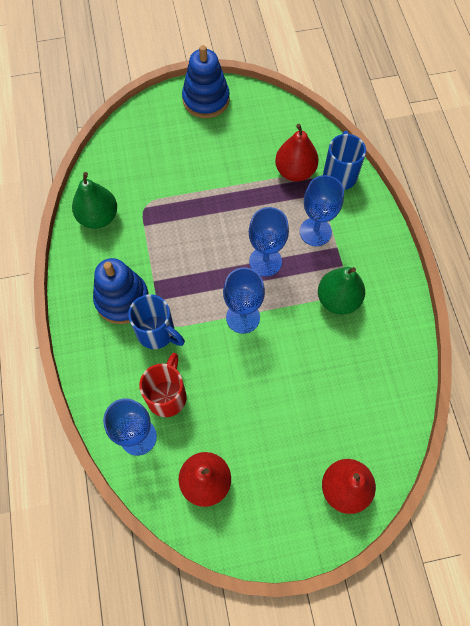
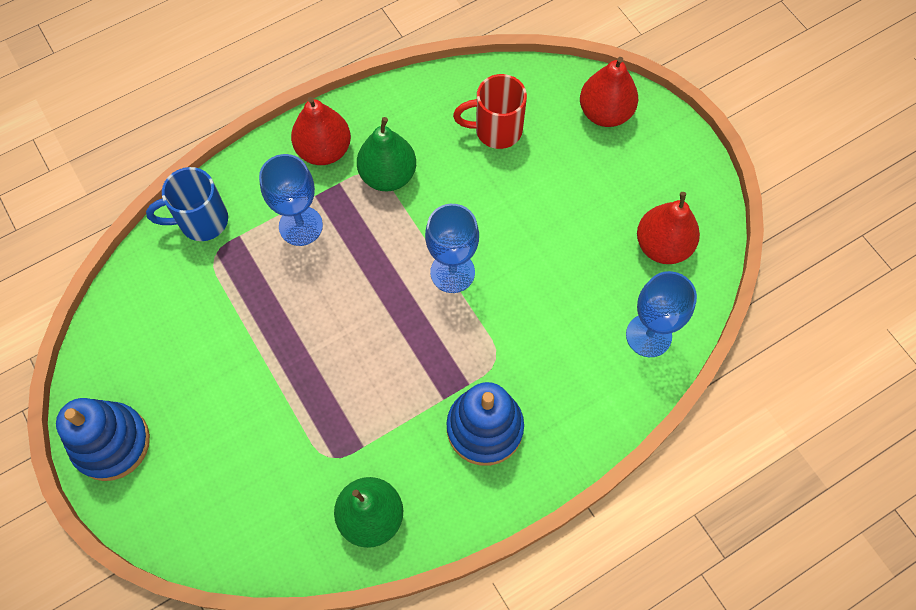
camera: 110 degrees left, 0 degrees up
(157, 333) = (513, 365): blue mug -> none
(167, 395) = (586, 322): red mug -> red mug (496, 130)
(265, 261) = (365, 271): blue goblet -> none
(295, 171) = (211, 277): red pear -> red pear (324, 150)

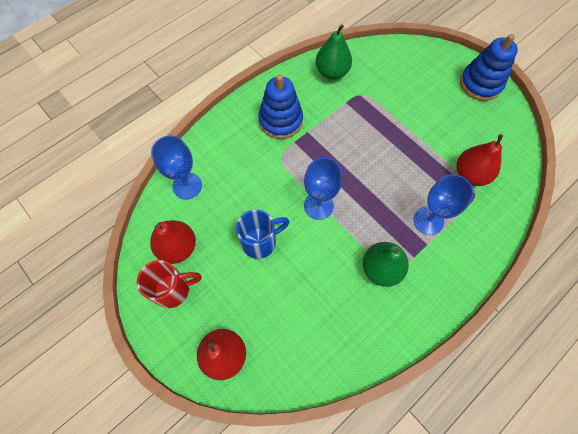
camera: 170 degrees right, 0 degrees up
(201, 221) = (495, 213): blue mug -> blue mug (260, 242)
(324, 150) = (434, 281): red pear -> red pear (470, 174)
(496, 130) = (309, 322): red mug -> red mug (173, 289)

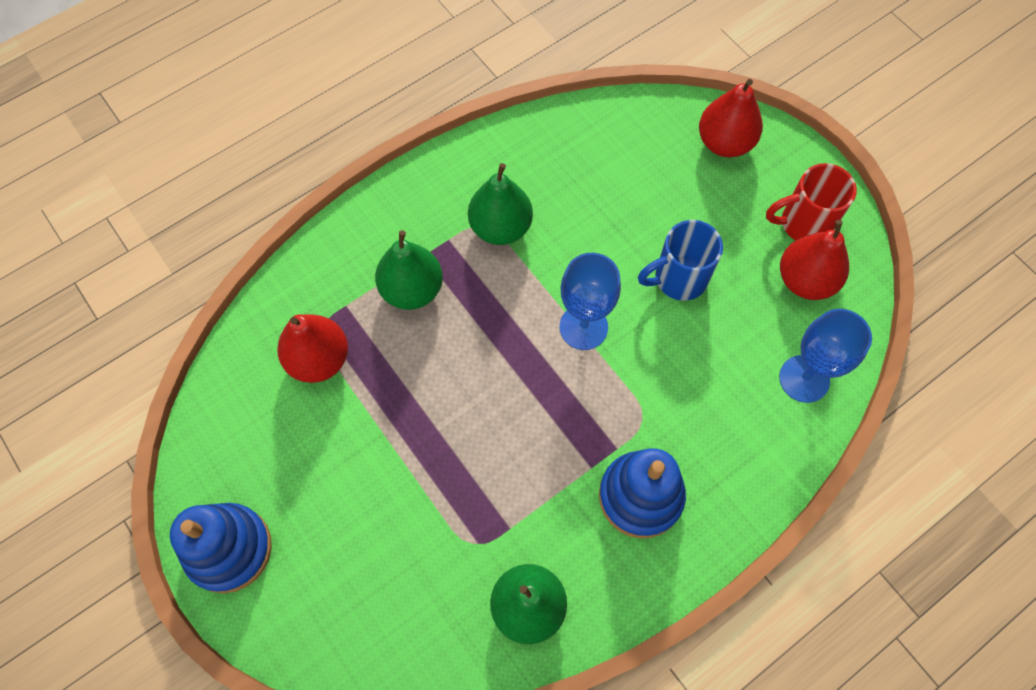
camera: 175 degrees left, 0 degrees up
(428, 220) = (412, 289): blue goblet -> green pear

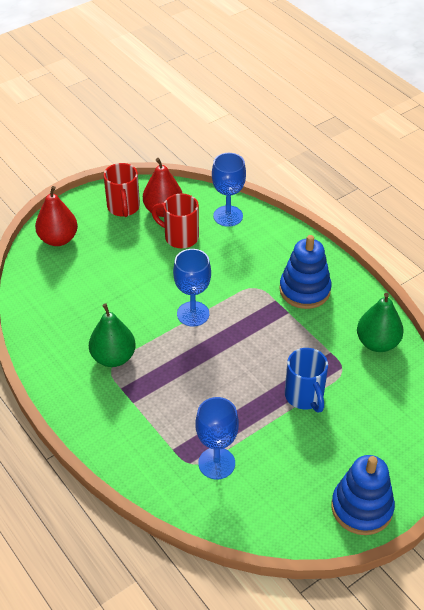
camera: 90 degrees left, 20 degrees down
(319, 359) = (216, 463): red pear -> blue goblet
(412, 289) = (161, 408): green pear -> none
(678, 279) = (159, 266): blue mug -> blue mug (305, 396)
(745, 306) = (180, 237): none -> red mug

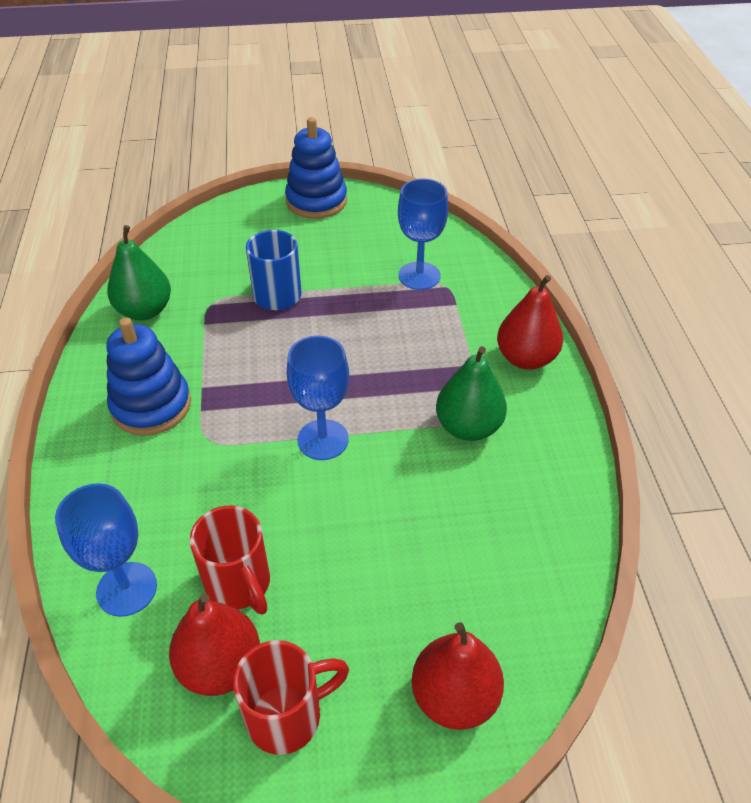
camera: 150 degrees left, 0 degrees up
(99, 423) = (526, 358): none -> red pear
(123, 208) = (287, 716): red mug -> red mug turned 45 degrees clockwise

